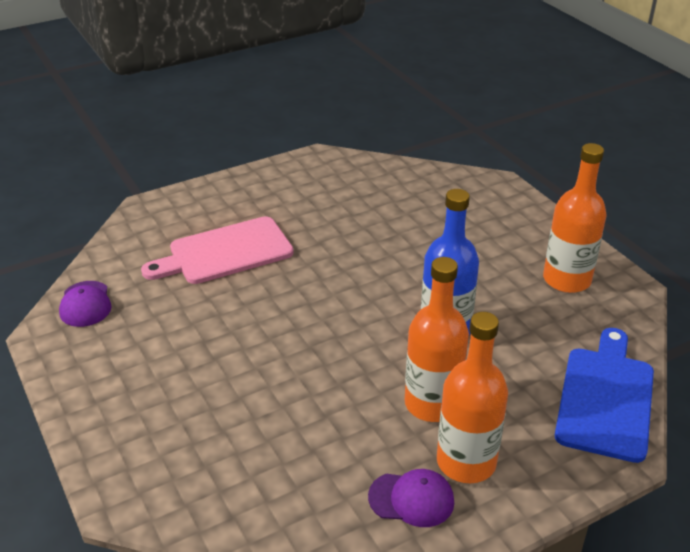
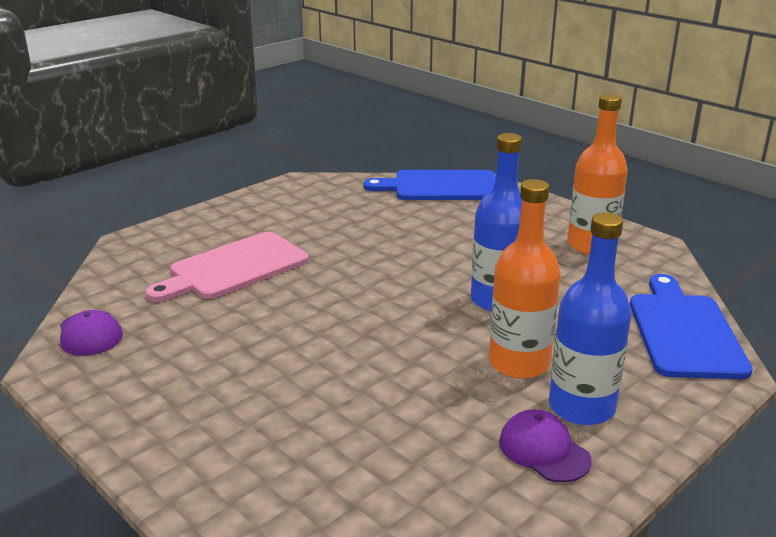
camera: 15 degrees left, 10 degrees down
(411, 499) = (544, 450): purple cap -> purple cap turned 120 degrees counterclockwise
(452, 182) = (440, 186): none -> blue cutting board
(466, 462) = (581, 407): orange bottle -> blue bottle

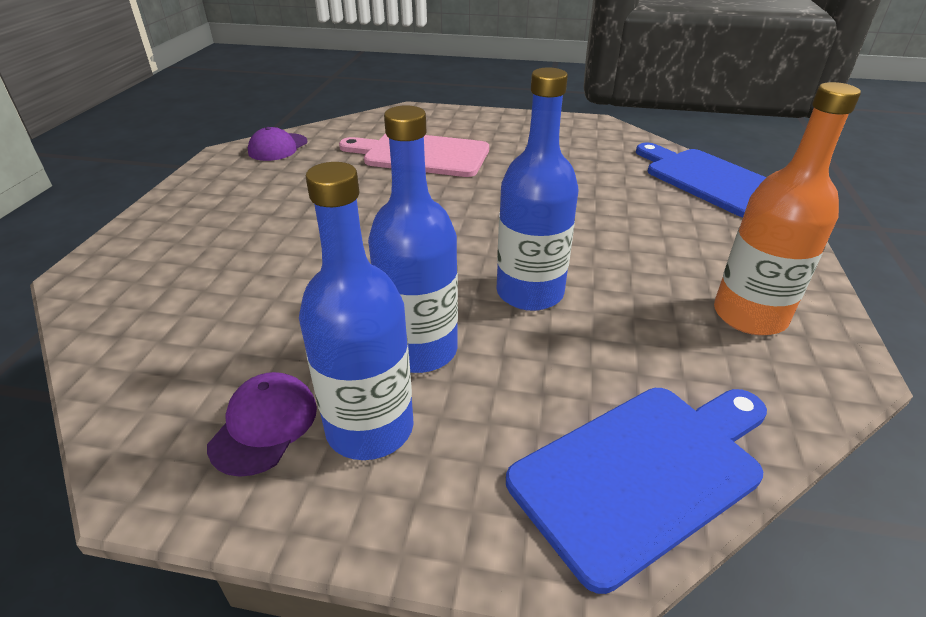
camera: 55 degrees right, 10 degrees up
(519, 363) = (419, 350): orange bottle -> blue bottle

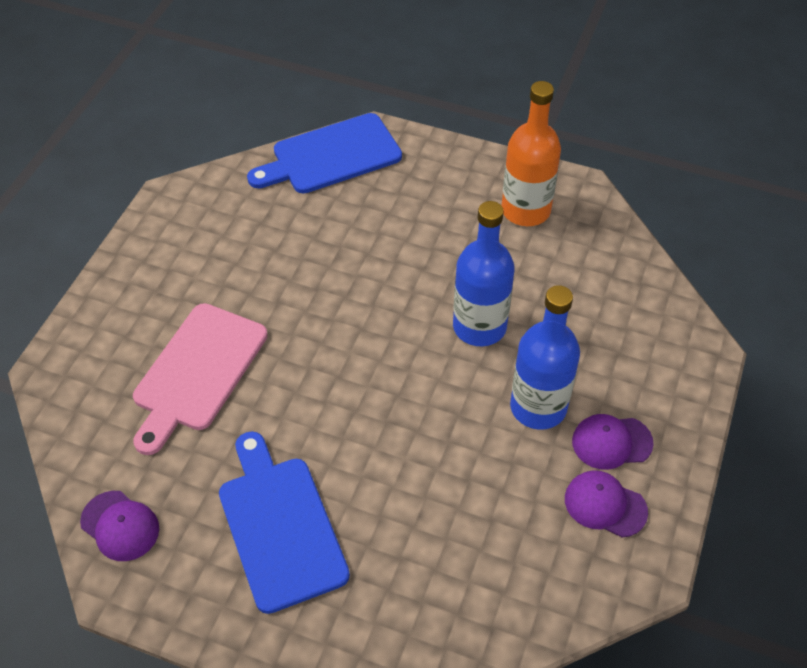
camera: 80 degrees left, 15 degrees up
(370, 428) = (611, 442): blue bottle -> purple cap
(643, 472) = (653, 311): blue cutting board -> blue cutting board (280, 526)

